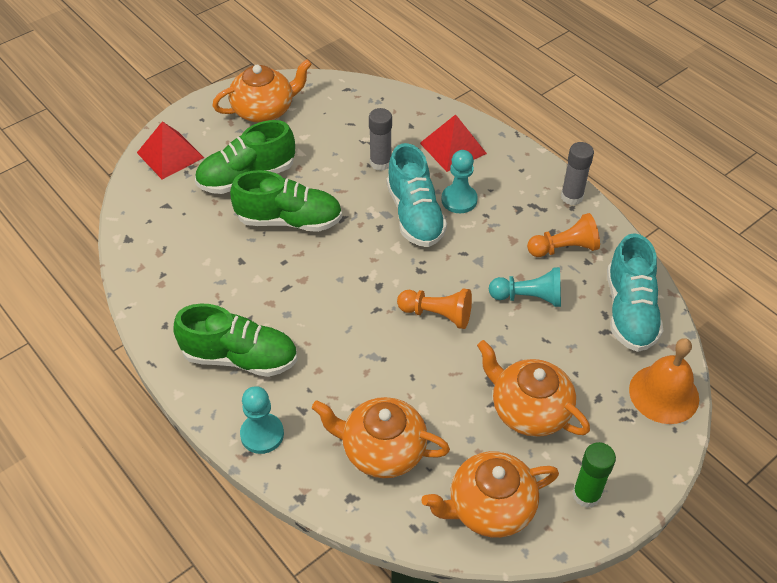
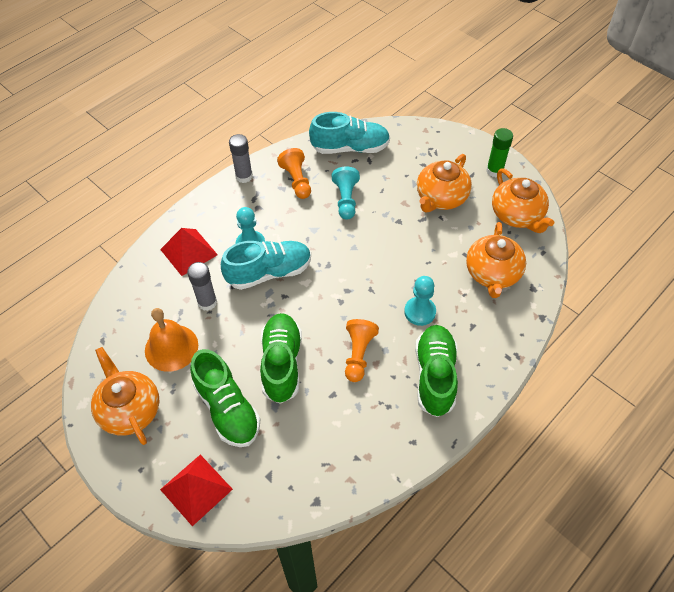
camera: 95 degrees left, 5 degrees up
(262, 434) = (499, 348): turquoise pawn -> turquoise pawn (420, 312)
(437, 315) = (370, 251): orange pawn -> orange pawn (358, 354)
(664, 394) = (413, 134): orange bell -> orange bell (171, 347)

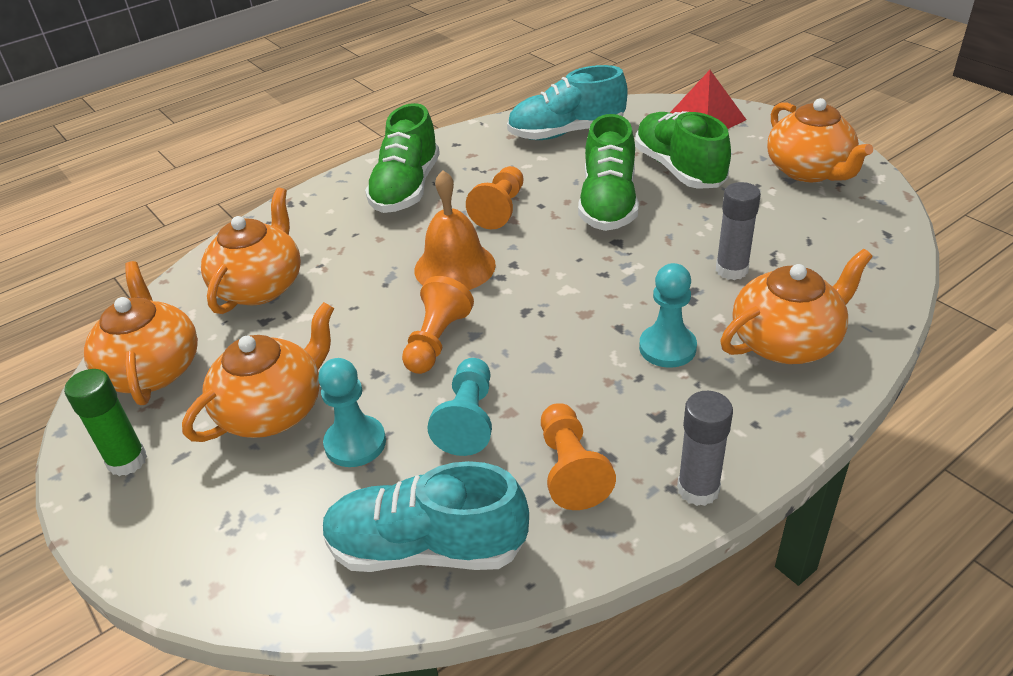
camera: 170 degrees left, 15 degrees down
(171, 347) = (774, 223): orange bell -> orange bell (454, 267)
(188, 252) = (786, 342): red pyramid -> orange teapot
(269, 272) = (629, 304): turquoise shoe -> turquoise shoe (566, 133)
(373, 242) = (437, 341): none -> orange pawn
(420, 312) = (397, 247): turquoise pawn -> turquoise pawn (355, 443)

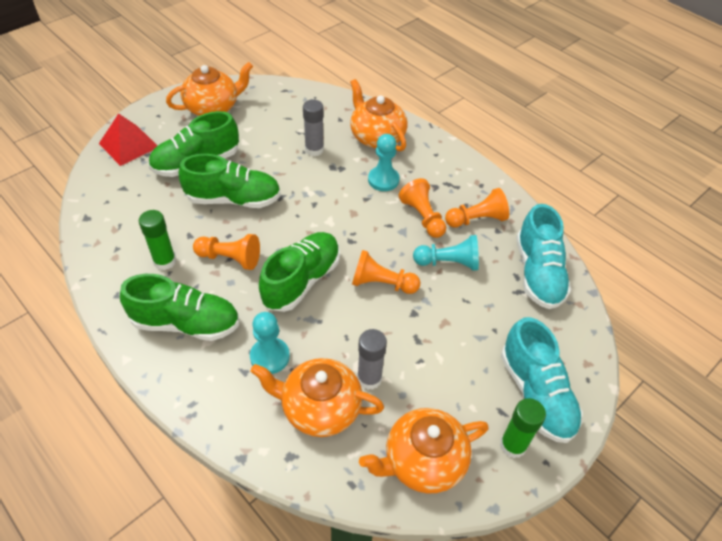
camera: 100 degrees left, 10 degrees up
(274, 410) = (454, 365): orange teapot -> none
(355, 443) = (475, 315): turquoise pawn -> turquoise pawn (270, 357)
(454, 267) = (302, 280): orange bell -> green shoe
(500, 166) = (165, 261): none -> green glue stick
(566, 133) = (122, 221): turquoise shoe -> turquoise shoe (536, 394)
(577, 393) = (422, 217): none -> orange pawn
(698, 489) = (480, 176): grey glue stick -> grey glue stick (369, 378)

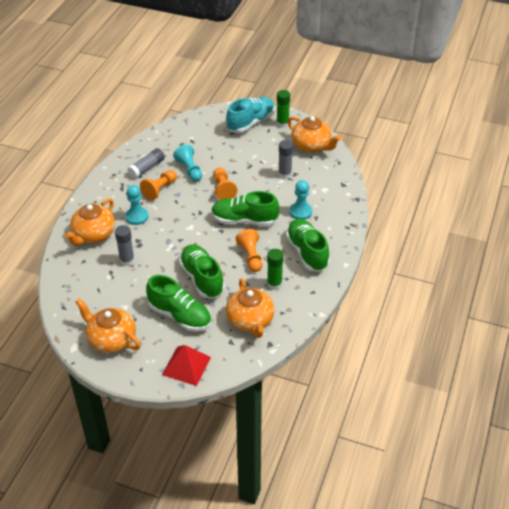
camera: 115 degrees left, 5 degrees down
(319, 408) = (313, 184): orange teapot -> orange teapot (250, 321)
(477, 219) = (147, 168): orange pawn -> grey glue stick
(538, 273) = (174, 137): turquoise shoe -> none

